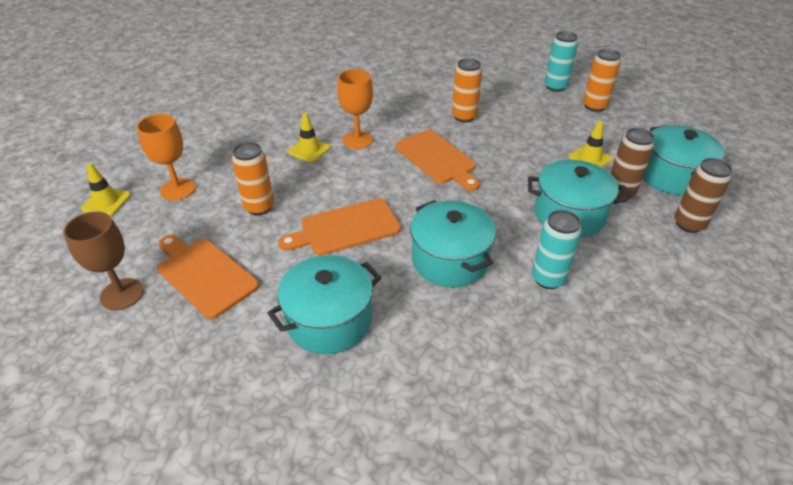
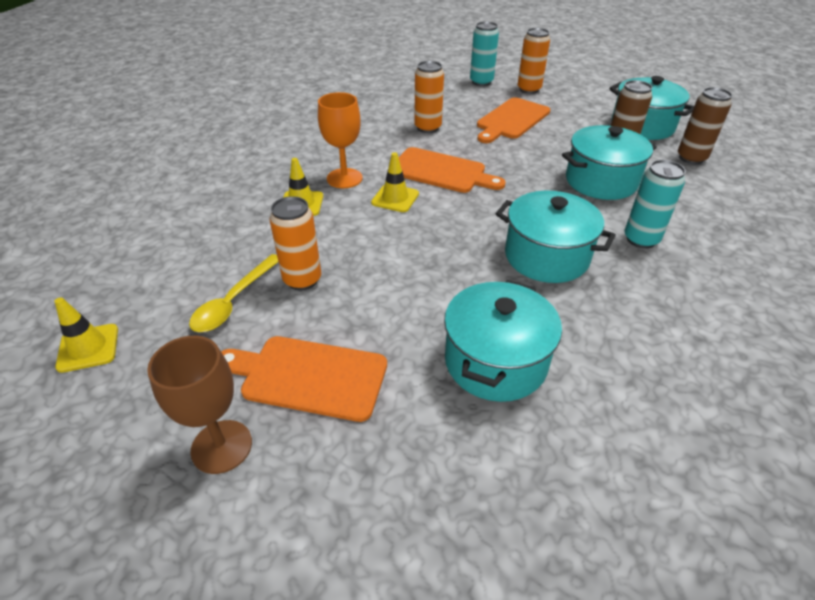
camera: 30 degrees left, 0 degrees up
(178, 189) = (179, 297): orange goblet -> none
(206, 205) = (234, 301): none -> yellow spoon
(346, 228) = (419, 265): orange cutting board -> orange cutting board (511, 120)
(590, 158) = (569, 131): yellow traffic cone -> yellow traffic cone (395, 198)

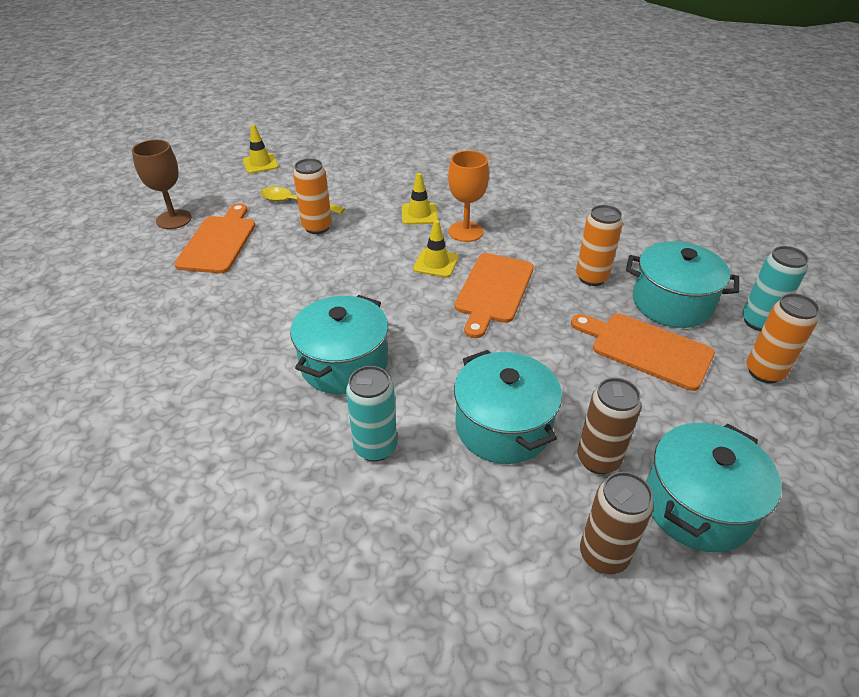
camera: 85 degrees right, 0 degrees up
(495, 361) = (212, 326): turquoise pot -> turquoise pot (671, 303)

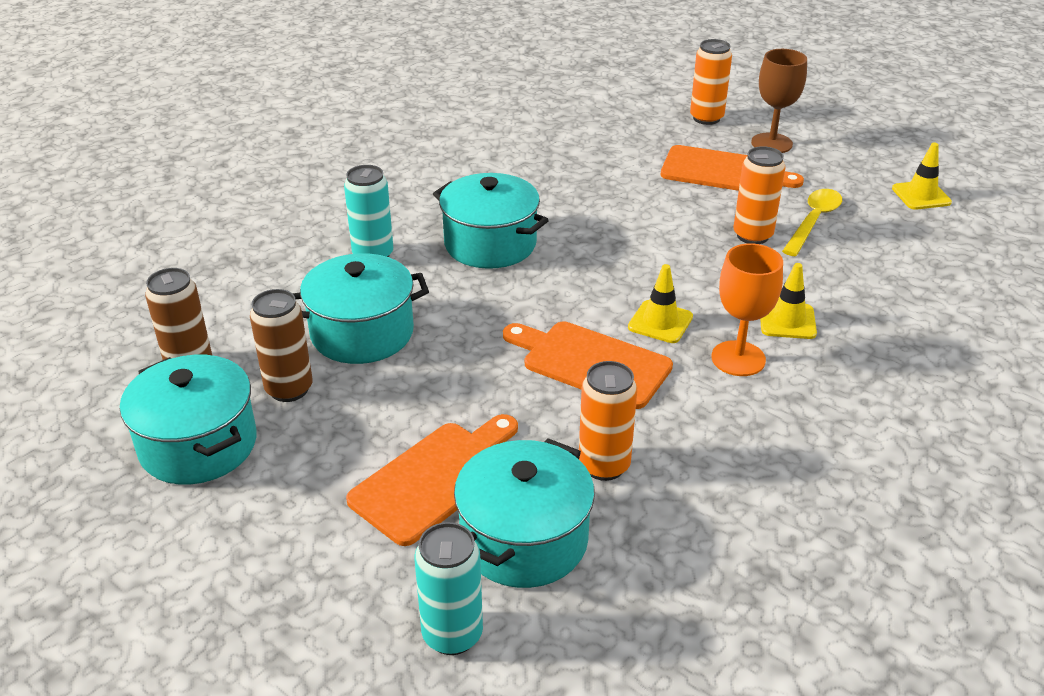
camera: 100 degrees right, 5 degrees down
(764, 372) = (348, 590): orange can -> orange can (706, 118)

